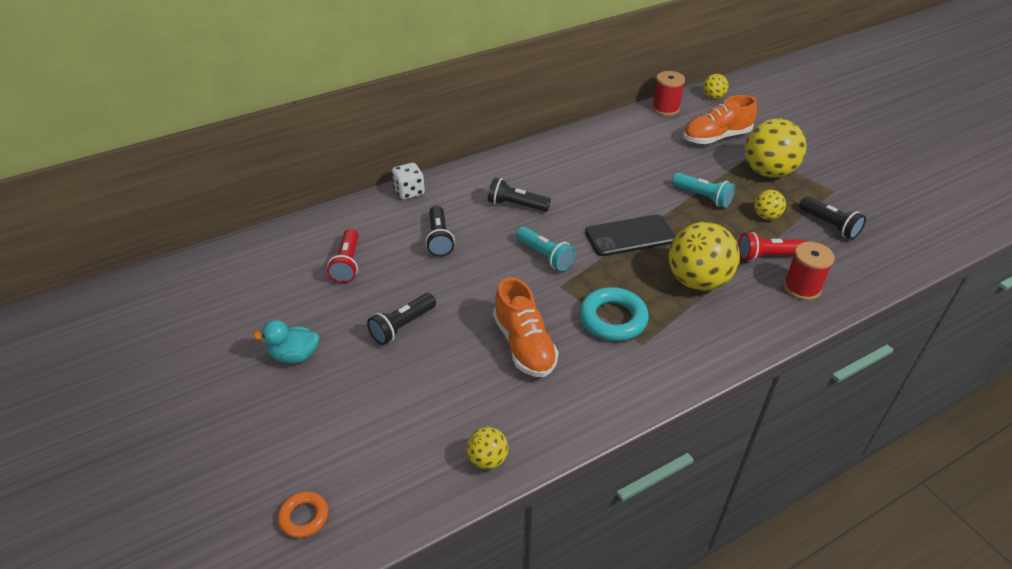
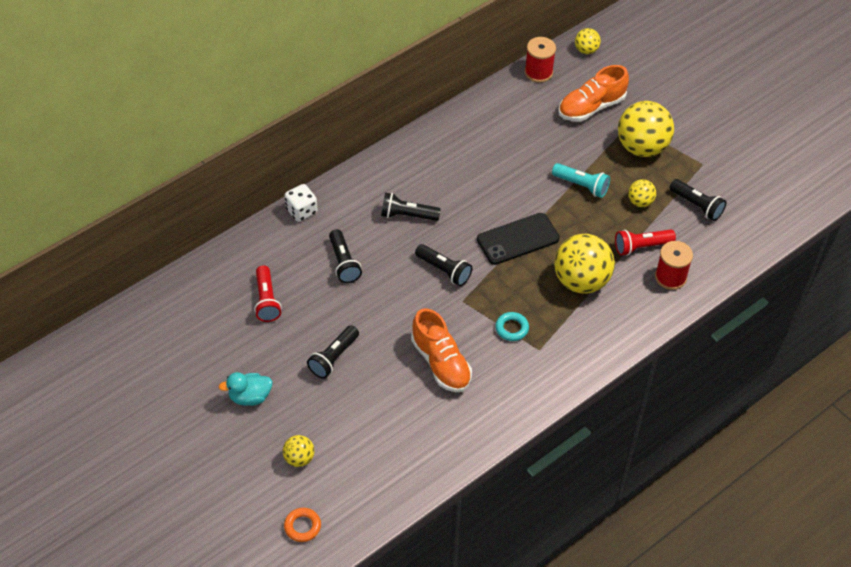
camera: 10 degrees left, 10 degrees up
(487, 459) = (430, 465): yellow ball -> yellow ball (299, 458)
(545, 256) = (444, 270): turquoise flashlight -> black flashlight
(612, 319) = (512, 328): turquoise ring -> turquoise ring, size x0.57

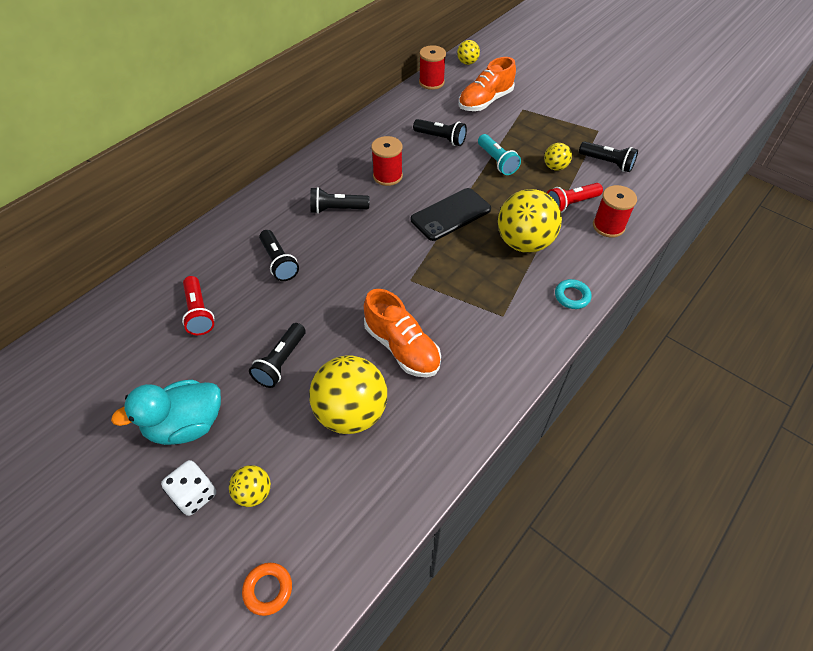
camera: 10 degrees left, 0 degrees up
(250, 397) = (186, 425): turquoise duck -> turquoise duck, size x1.53
(301, 211) = (229, 220): white dice -> white dice (194, 494)
(444, 270) = (384, 254): black flashlight -> black flashlight (441, 139)
(465, 185) = (387, 176): none -> red spool
(512, 328) = (468, 299): turquoise ring -> turquoise ring (572, 296)
(581, 185) = (497, 161): turquoise flashlight -> turquoise flashlight turned 45 degrees clockwise
(642, 147) = (540, 125): yellow ball -> yellow ball (351, 412)

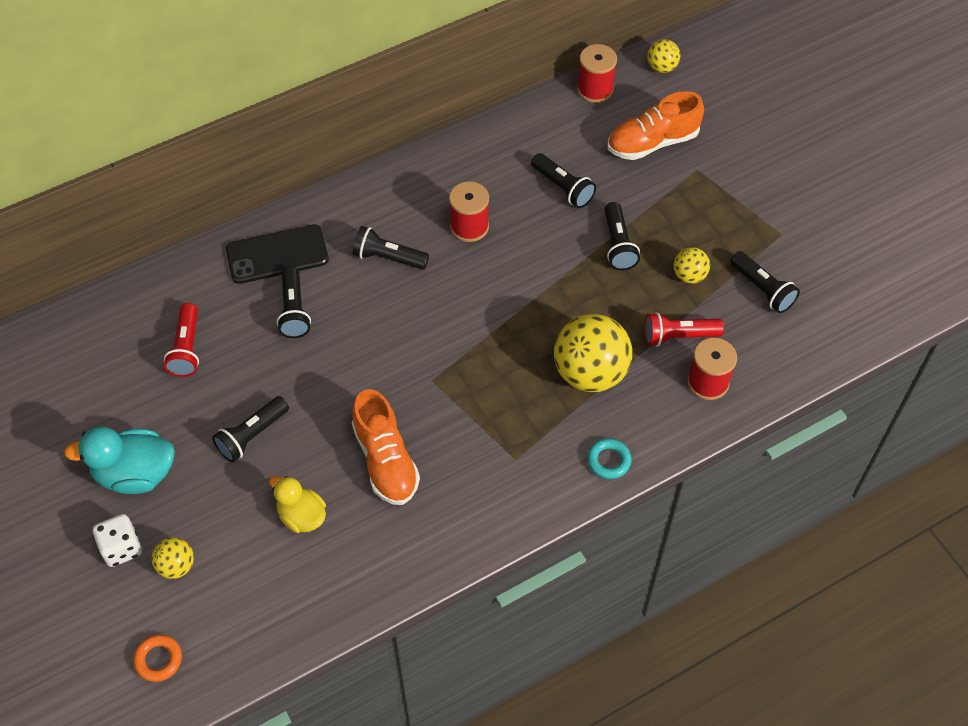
camera: 20 degrees right, 5 degrees up
(351, 412) = (301, 516): yellow ball -> yellow duck
(450, 214) = (521, 306): black phone -> black phone (277, 254)
(497, 161) = (618, 244): turquoise flashlight -> black flashlight

